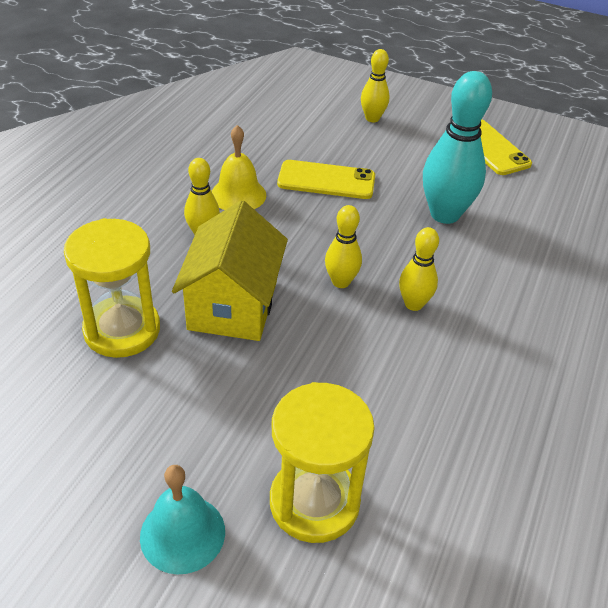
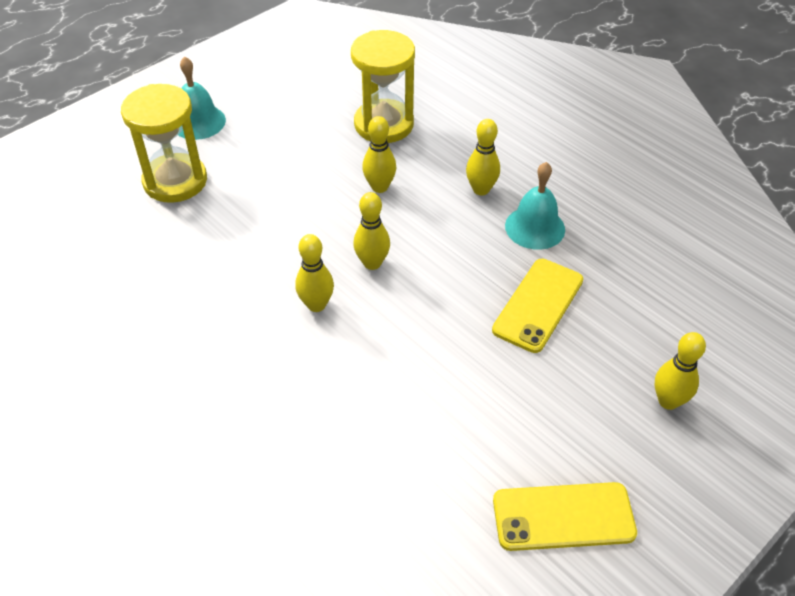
camera: 115 degrees right, 5 degrees up
(233, 305) = (379, 187): yellow house -> yellow bowling pin
(238, 195) = (535, 227): yellow bell -> turquoise bell
(444, 214) = (436, 391): turquoise bowling pin -> none

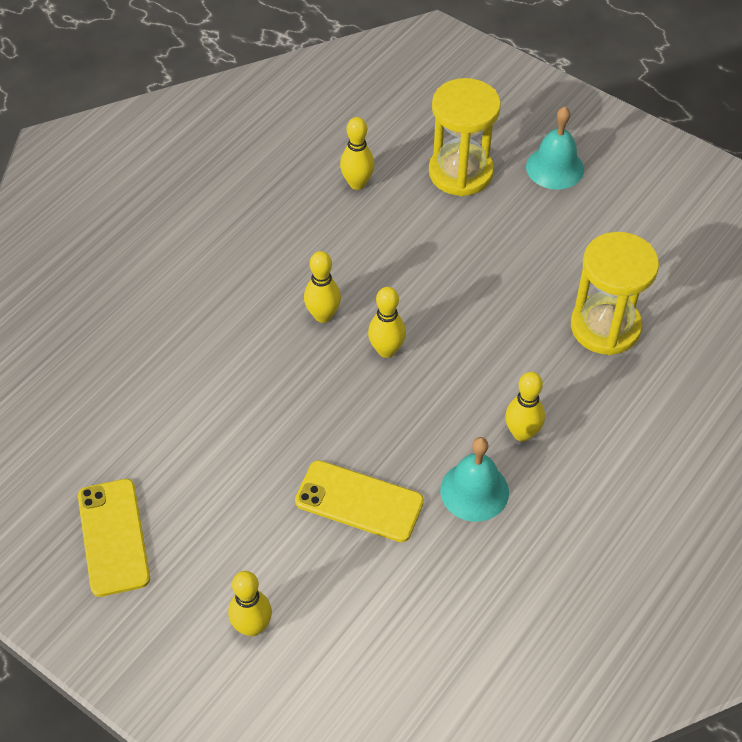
camera: 80 degrees right, 5 degrees up
(379, 187) = (499, 339): yellow bowling pin -> yellow bowling pin (357, 183)

